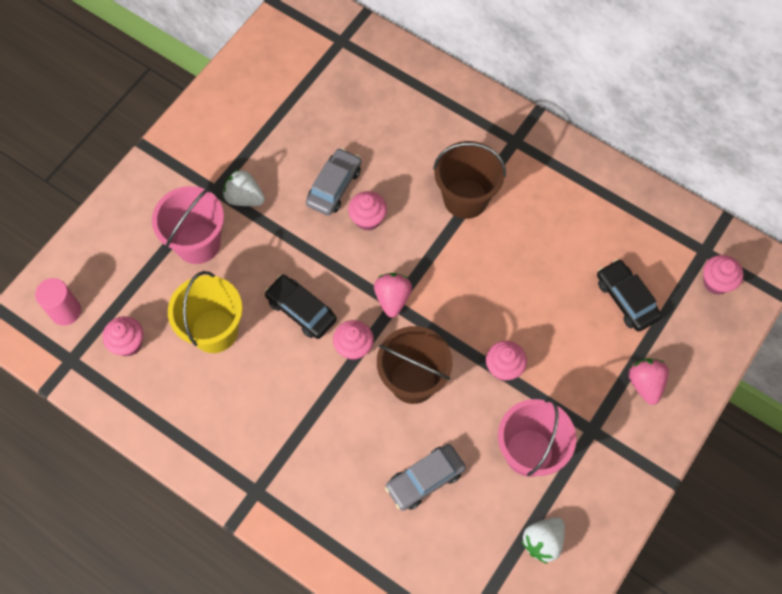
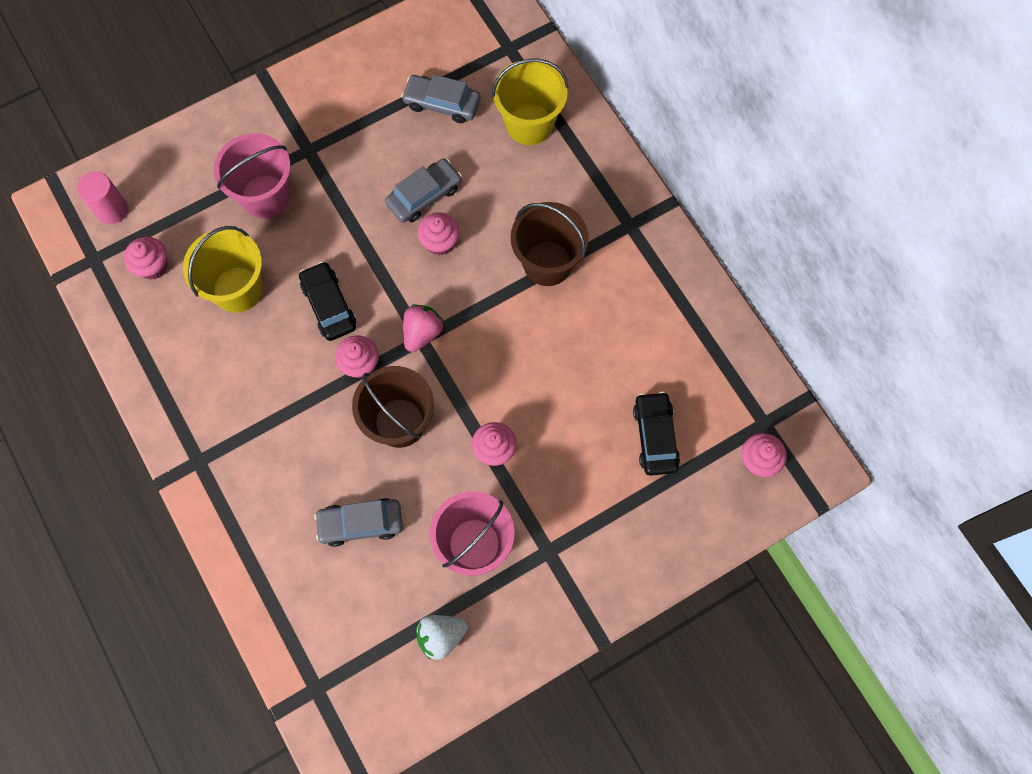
camera: 25 degrees right, 5 degrees up
(244, 198) = (332, 170): white strawberry -> none
(309, 106) = (442, 103): none -> grey car
(390, 94) = (529, 124): none -> yellow bucket
(645, 384) = (627, 530): pink strawberry -> none

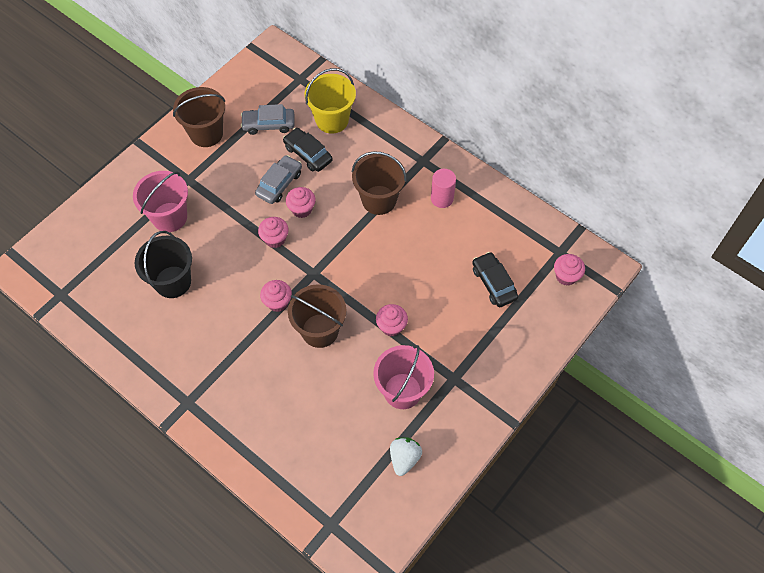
camera: 20 degrees left, 10 degrees down
(112, 210) = (62, 259): pink cylinder -> pink cylinder (442, 198)
(153, 266) = (106, 286): pink cupcake -> pink cupcake (275, 239)
(237, 289) = (173, 282): yellow bucket -> black bucket
(329, 305) = (241, 272): black car -> black car (308, 154)
(355, 90) = (206, 133): none -> brown bucket
(360, 523) = (319, 404): grey car -> none
(422, 333) = (312, 269): pink strawberry -> none
(441, 636) = (404, 458): white strawberry -> white strawberry turned 150 degrees clockwise

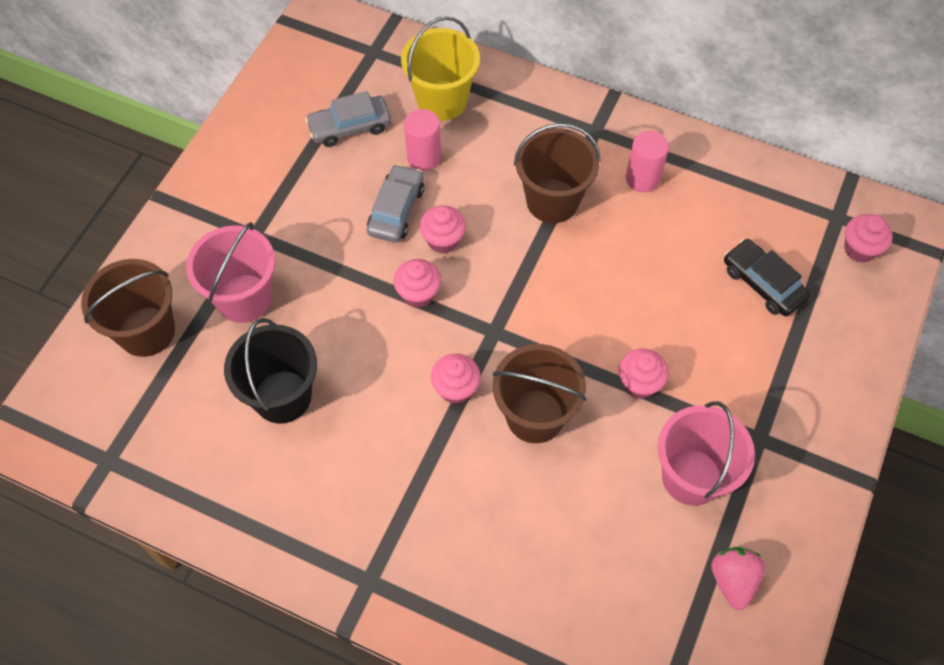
camera: 15 degrees left, 0 degrees up
(206, 133) = (259, 160): brown bucket -> brown bucket (146, 331)
(308, 154) = (424, 157): black car -> pink cylinder
(404, 458) = (732, 580): white strawberry -> pink strawberry

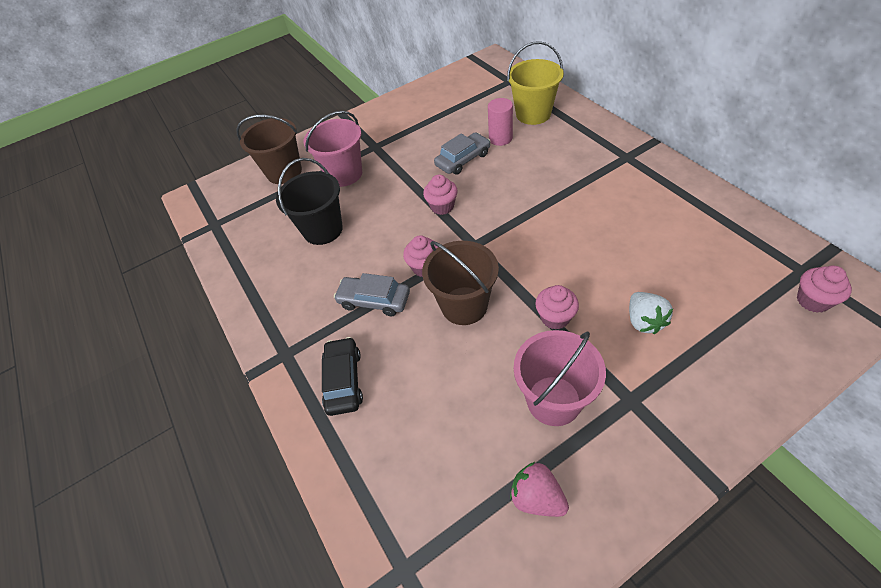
camera: 40 degrees right, 10 degrees down
(350, 127) = (468, 112): grey car -> grey car (374, 300)
(443, 240) = (479, 184): pink cupcake -> none
(552, 201) = (568, 186): brown bucket -> none
(642, 178) = (644, 193): pink cylinder -> none
(726, 345) = (644, 321): none -> white strawberry
(732, 580) = (537, 498): pink strawberry -> pink strawberry turned 90 degrees counterclockwise
(763, 283) = (703, 292): black car -> black car (344, 380)

